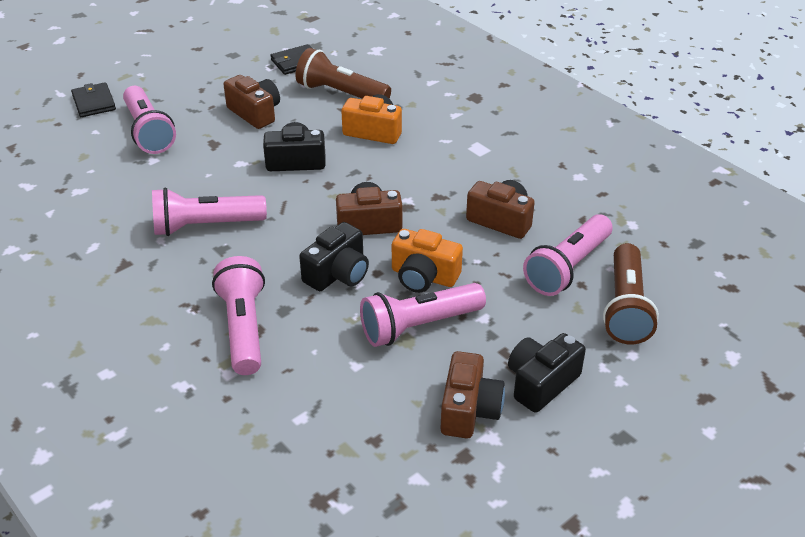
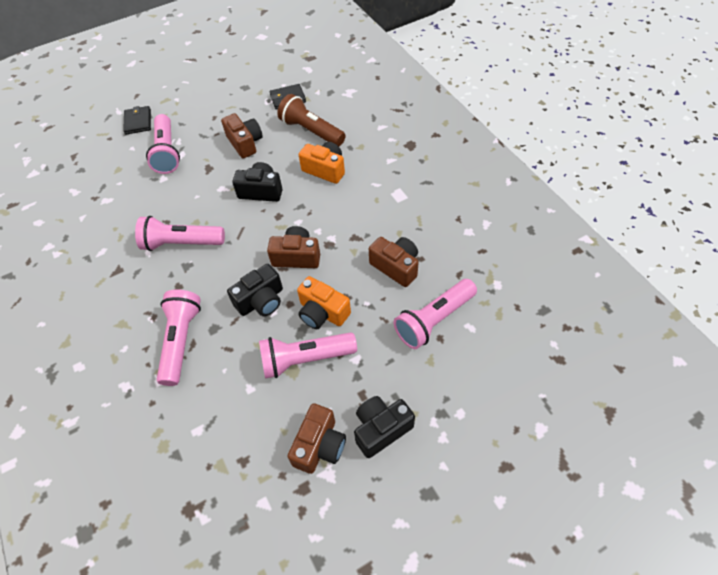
camera: 15 degrees right, 15 degrees up
(626, 307) = (468, 366): brown flashlight -> none

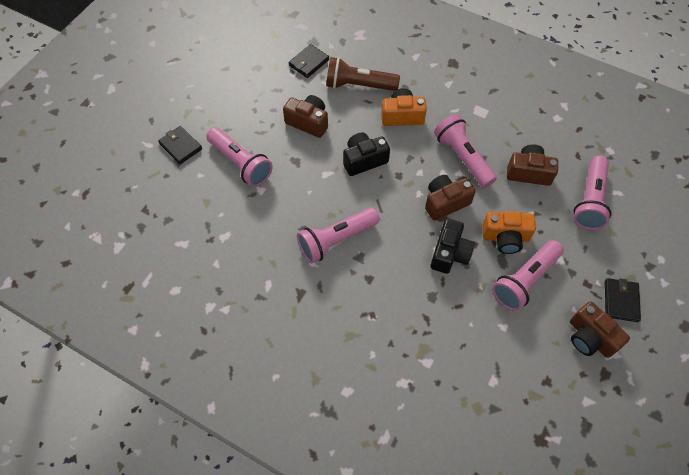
camera: 35 degrees left, 5 degrees up
(181, 341) = (415, 321): pink flashlight -> pink flashlight (462, 157)
(319, 445) = (590, 337): brown camera -> brown camera turned 150 degrees clockwise
(381, 429) = (621, 301): black camera -> black wallet

